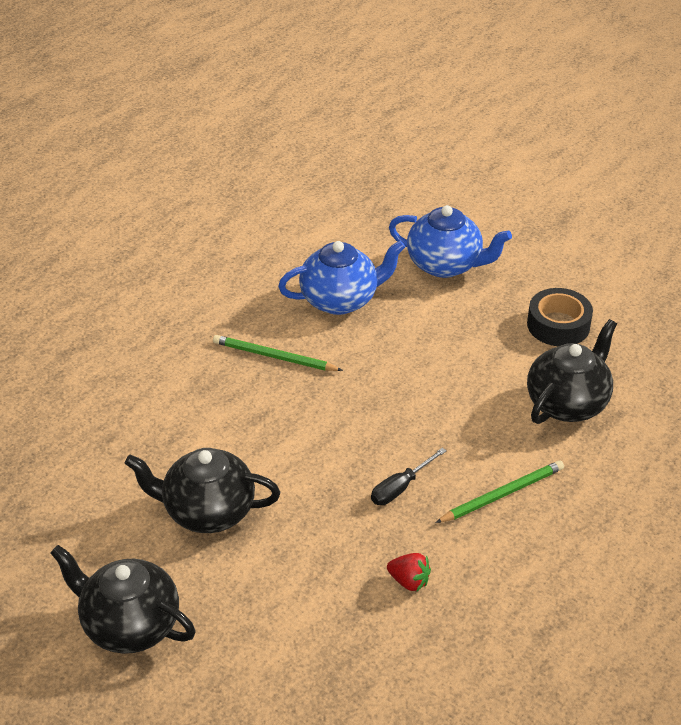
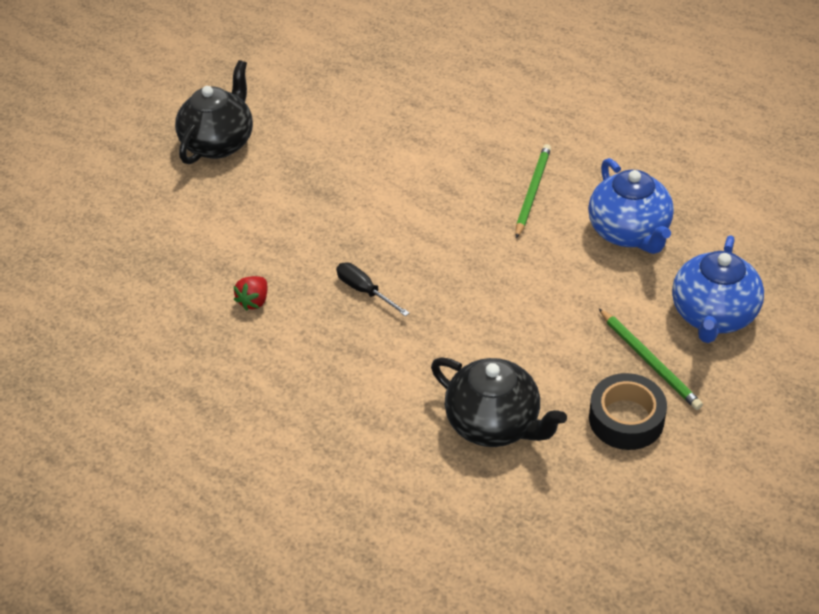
camera: 90 degrees right, 5 degrees up
(207, 511) = (333, 170): black teapot -> none
(502, 494) = (359, 366): green pencil -> green pencil (649, 361)

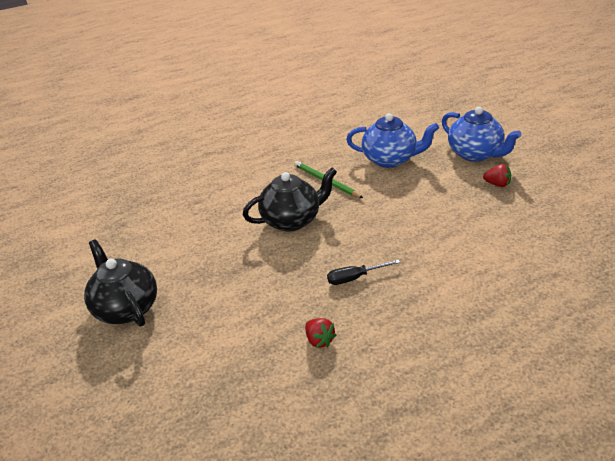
camera: 60 degrees left, 10 degrees down
(494, 423) = (515, 257): black teapot -> black teapot (292, 220)
(626, 419) = (538, 206): black tape -> none
(649, 361) = (497, 184): green pencil -> red strawberry

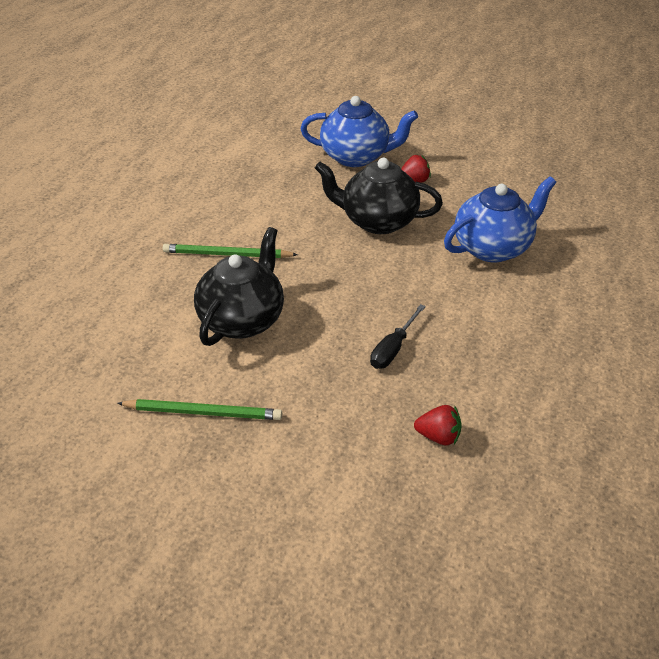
camera: 45 degrees left, 5 degrees up
(126, 308) = (155, 549): black teapot -> black teapot (377, 221)
(218, 257) = (203, 412): none -> green pencil
(390, 159) = (273, 198): blue teapot -> blue teapot (493, 248)

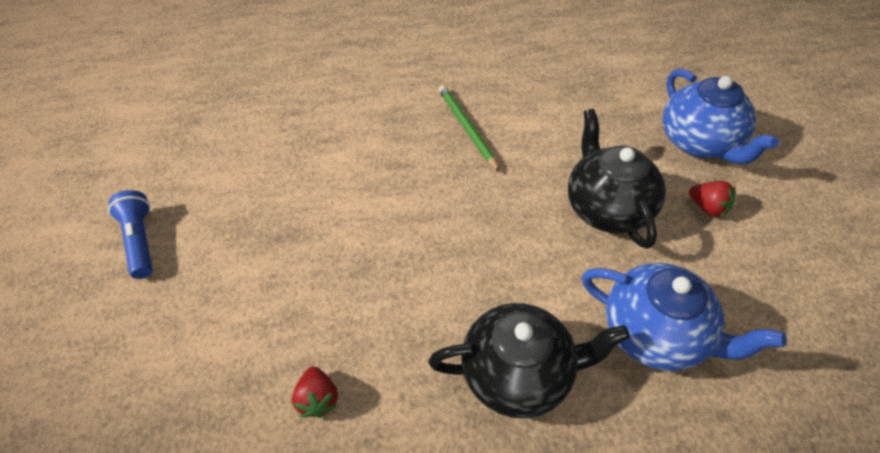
camera: 65 degrees right, 10 degrees up
(152, 535) = (141, 241): none -> blue flashlight
(203, 412) = (272, 208): green pencil -> none
(242, 320) = (391, 179): black teapot -> black teapot (519, 373)
(393, 349) = (421, 306): black screwdriver -> none

